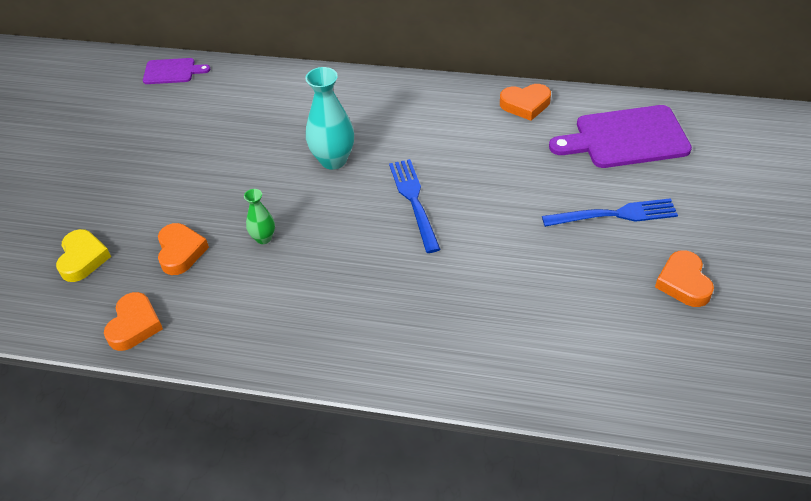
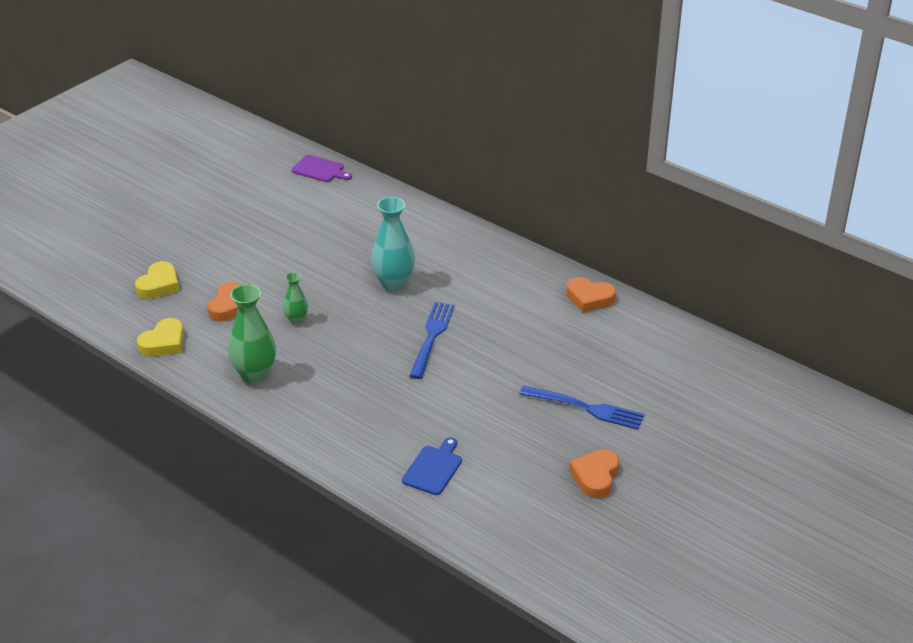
camera: 25 degrees right, 10 degrees down
(134, 325) = (163, 343): orange heart -> yellow heart
(264, 320) = (254, 375): none -> green vase
(529, 345) = (433, 468): none -> blue cutting board
(626, 138) = (652, 356): purple cutting board -> none

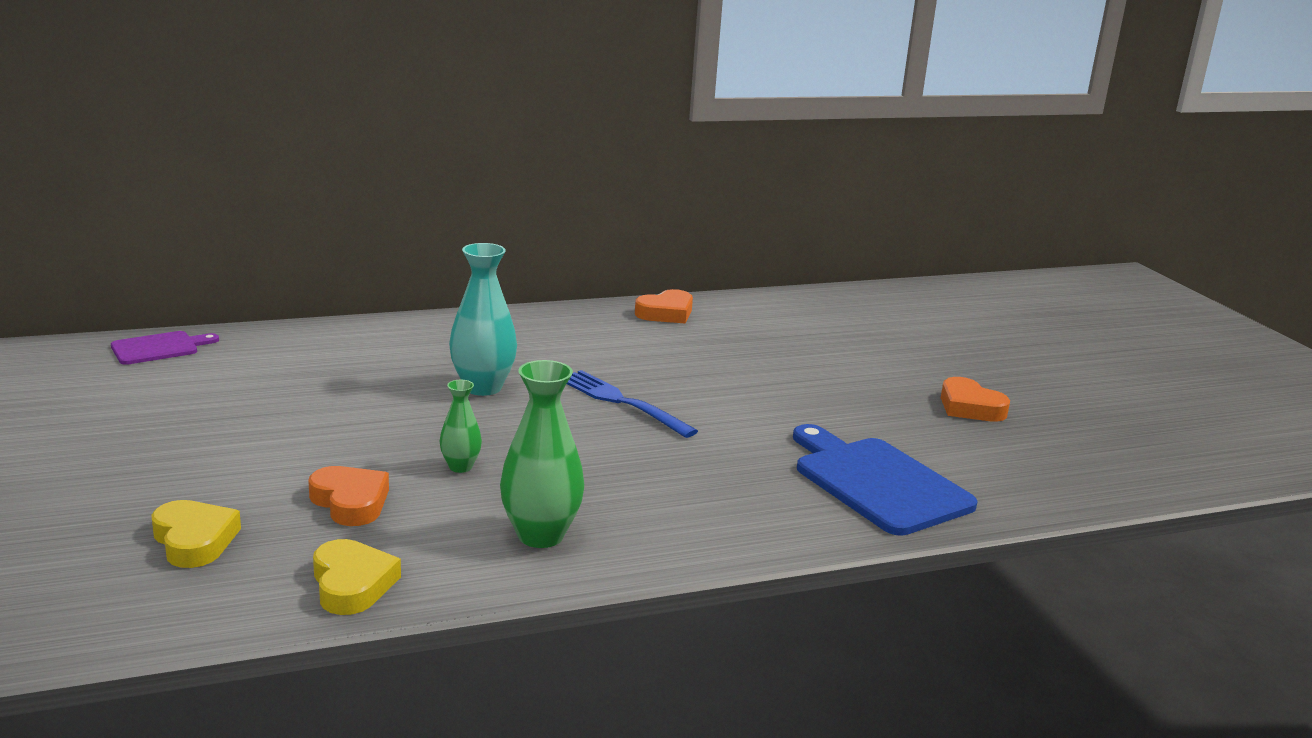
camera: 60 degrees left, 15 degrees down
(433, 468) = (877, 483): blue cutting board -> blue cutting board, size x1.84
(586, 408) = (849, 374): blue fork -> none

